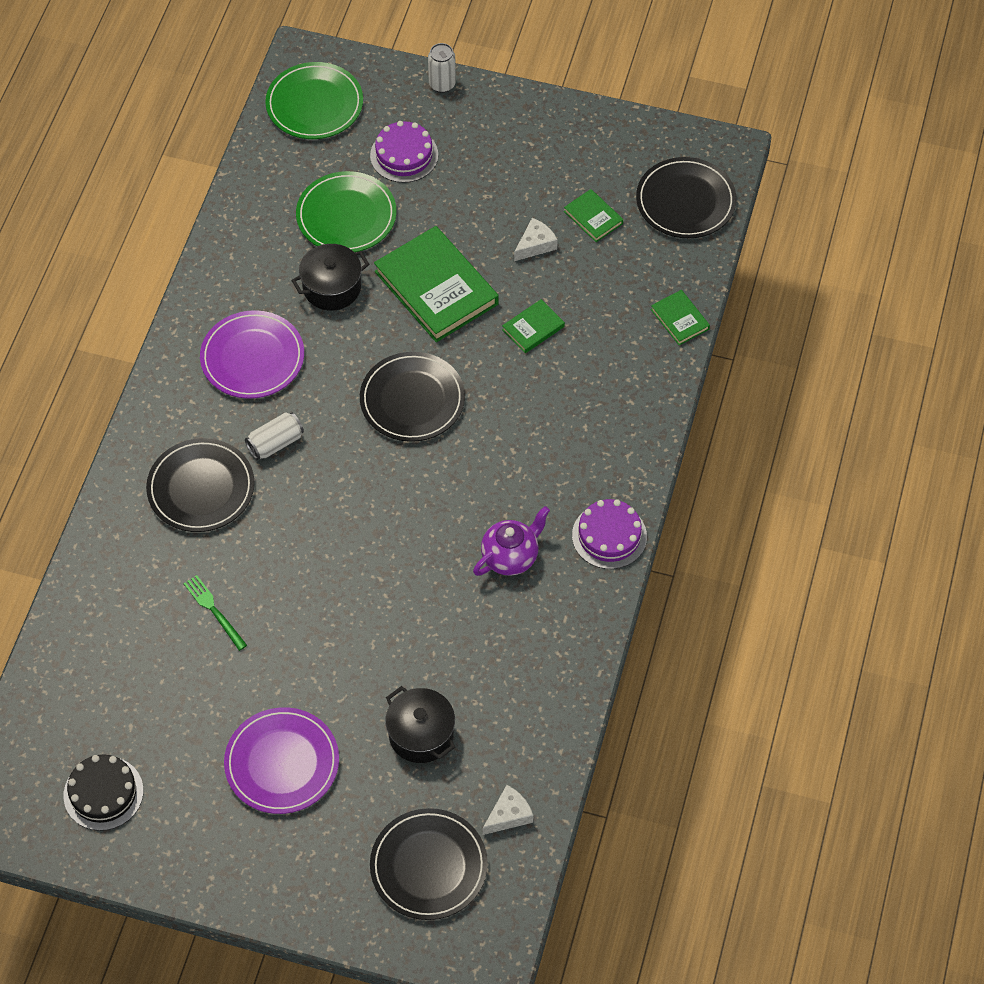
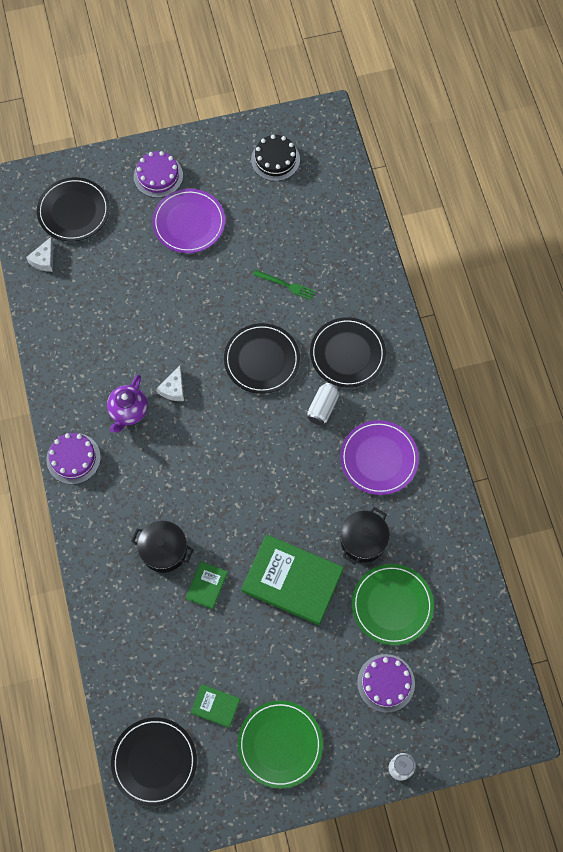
camera: 150 degrees right, 10 degrees up
(279, 857) = (158, 176): none -> purple cake
(314, 104) = (481, 691): green plate -> green plate (280, 744)
(412, 400) = (255, 485): black plate -> black plate (262, 360)
(421, 734) = (120, 277): black pot -> black pot (164, 550)
(535, 245) = (244, 657): white cheese -> white cheese (173, 388)
(680, 319) = (107, 651): green book -> none

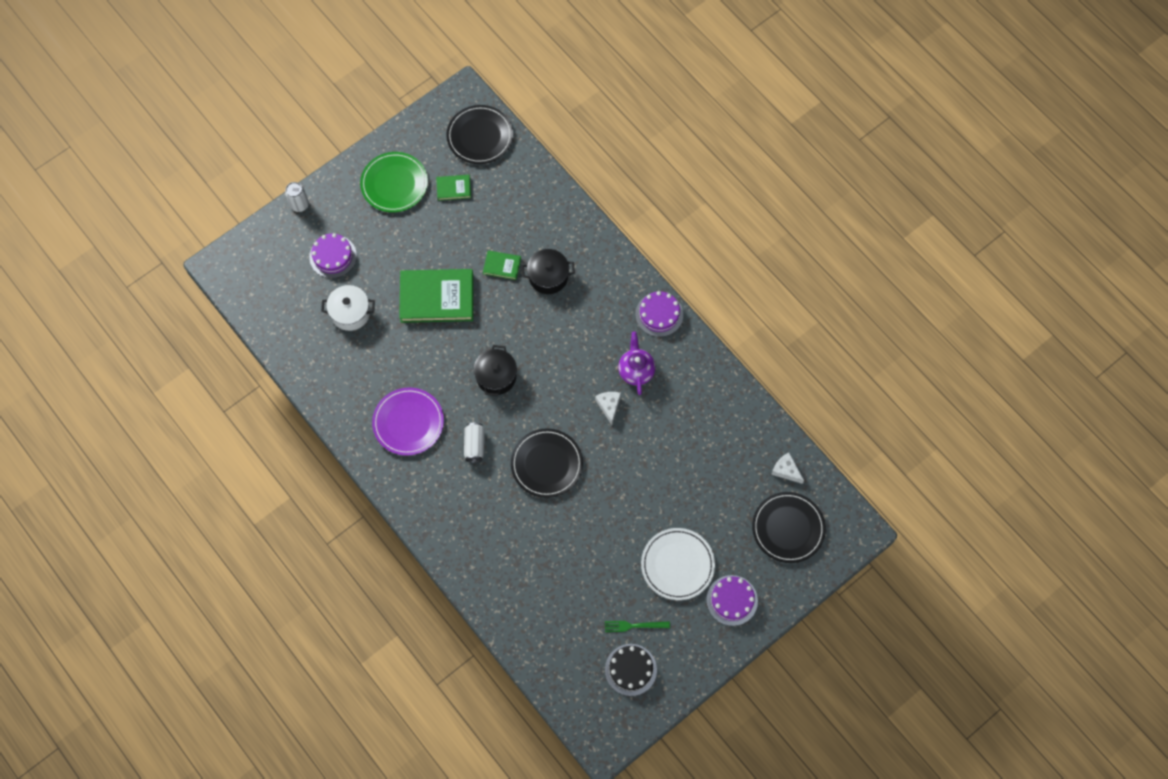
camera: 155 degrees right, 0 degrees up
(44, 259) = (786, 470): white cheese -> white cheese turned 45 degrees counterclockwise
(189, 223) = (677, 565): purple plate -> white plate
(206, 585) = (502, 266): green book -> green book turned 75 degrees counterclockwise
(286, 285) = (558, 543): green fork -> green fork (634, 626)
(347, 354) = (474, 503): black plate -> none
(363, 540) = (393, 351): black pot -> black pot (496, 376)
(392, 605) = (350, 313): green plate -> white pot

